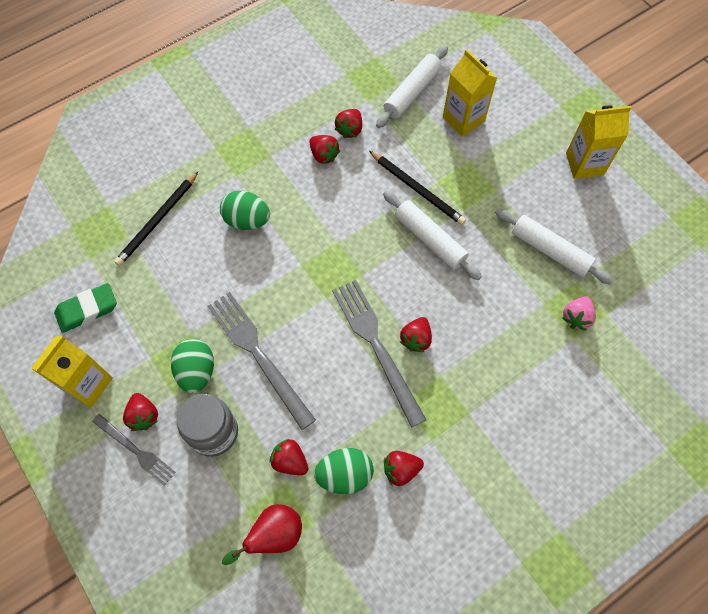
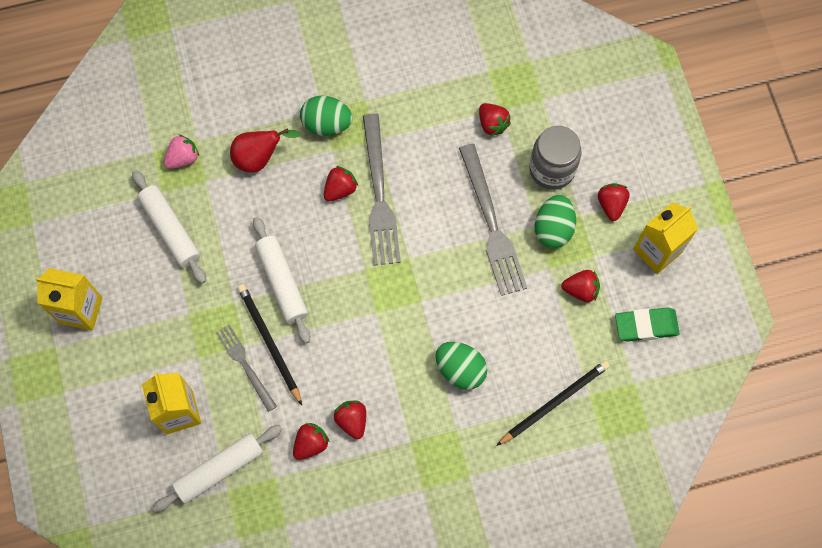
camera: 160 degrees left, 5 degrees up
(135, 450) = (624, 177): grey fork -> grey fork (245, 365)
(274, 535) = (524, 73): red pear -> red pear (259, 158)
(344, 474) = (449, 98): green egg -> green egg (326, 124)
(401, 469) = (401, 86): red strawberry -> red strawberry (581, 290)

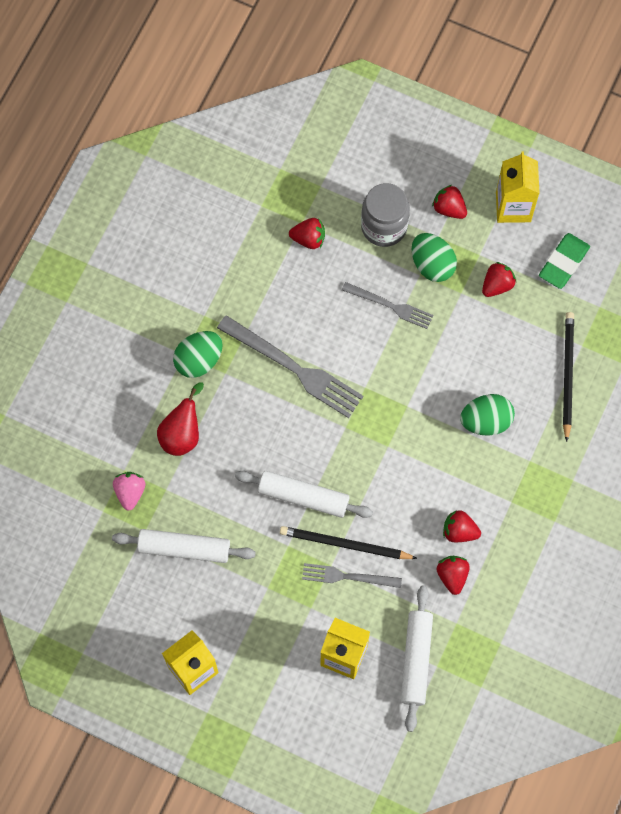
camera: 50 degrees left, 0 degrees up
(340, 189) = (263, 393): red strawberry -> none
(491, 224) = (390, 306): grey fork -> grey fork, size x0.59

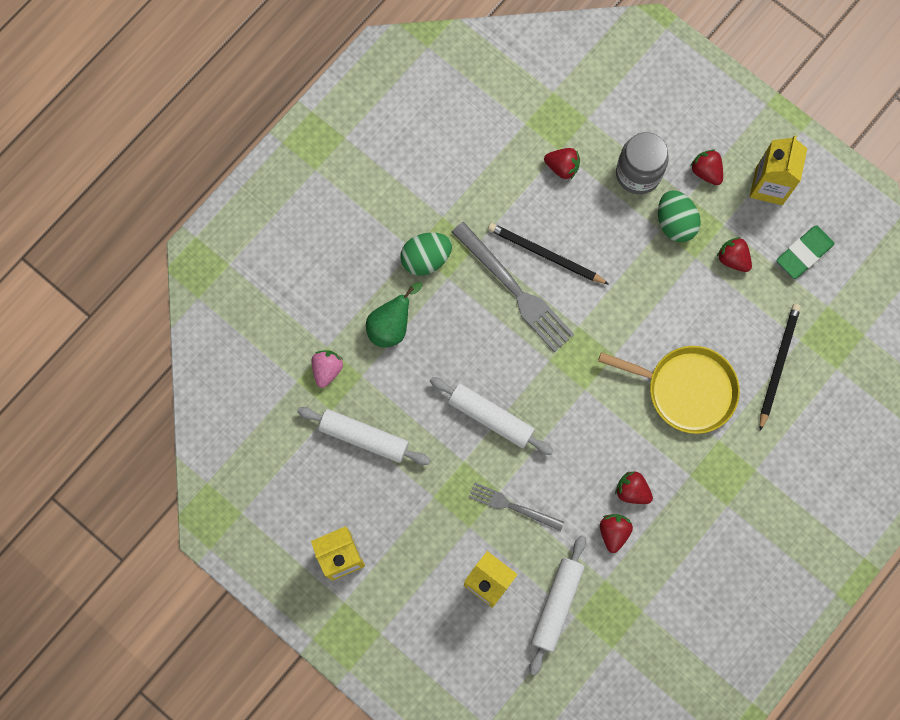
camera: 15 degrees right, 5 degrees up
(182, 434) = (391, 326): red pear -> green pear
(345, 544) = (518, 474): black pencil -> black pencil (545, 255)
(390, 306) = (624, 253): grey fork -> none
(486, 421) = (686, 389): green egg -> yellow pan
(497, 285) = (733, 259): red strawberry -> red strawberry turned 105 degrees counterclockwise

